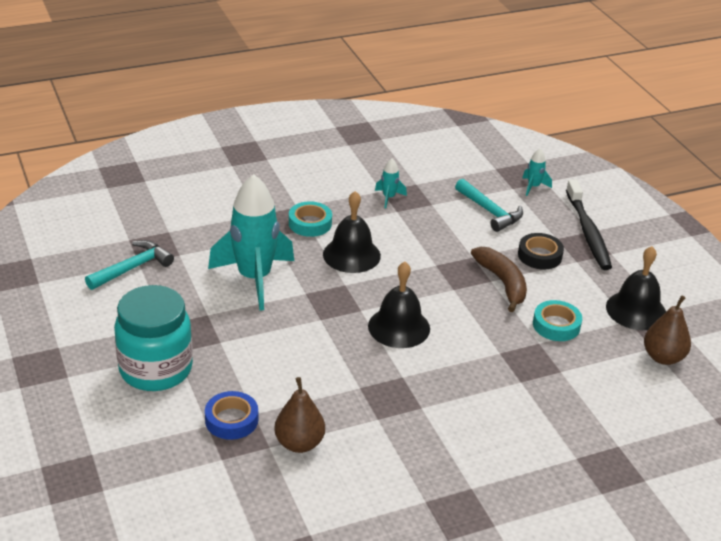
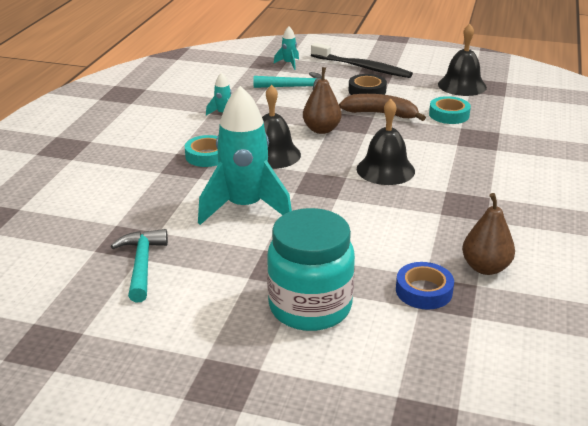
camera: 50 degrees left, 5 degrees down
(663, 357) = (518, 96): brown pear -> brown pear (321, 130)

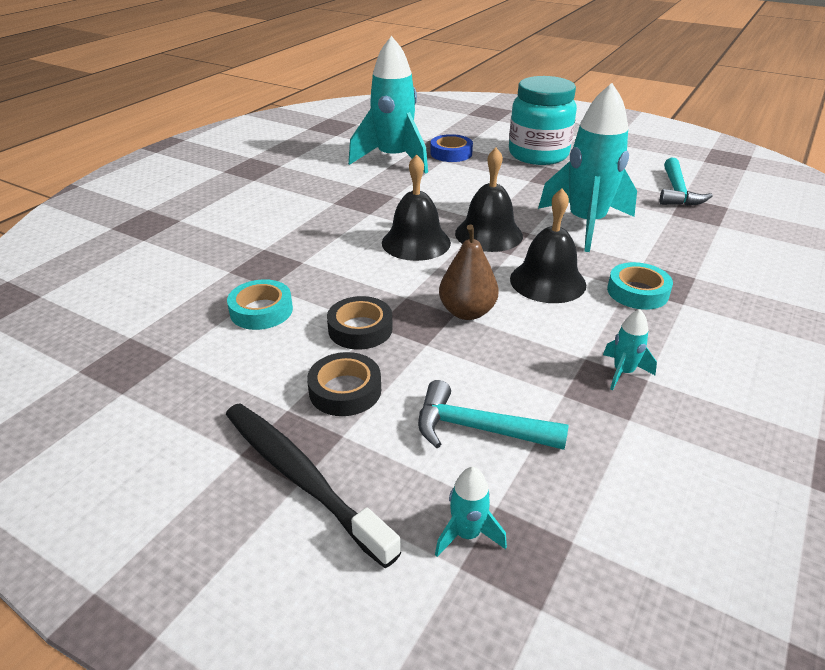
camera: 165 degrees left, 5 degrees up
(381, 114) = (360, 329): brown banana -> black tape
(462, 85) = (166, 374): black bell -> black bell (488, 234)
(485, 267) = (393, 159): brown pear -> turquoise rocket

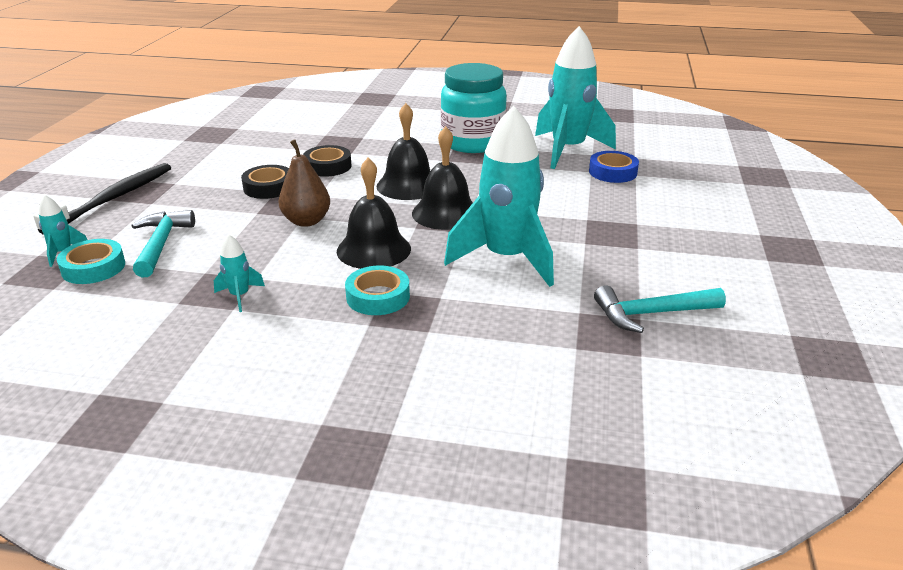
camera: 70 degrees right, 5 degrees down
(261, 311) = (279, 154): turquoise tape -> turquoise tape (93, 267)
(345, 390) = (196, 195): black tape -> black tape (328, 166)
(538, 155) = (664, 216): turquoise jar -> turquoise jar (472, 143)

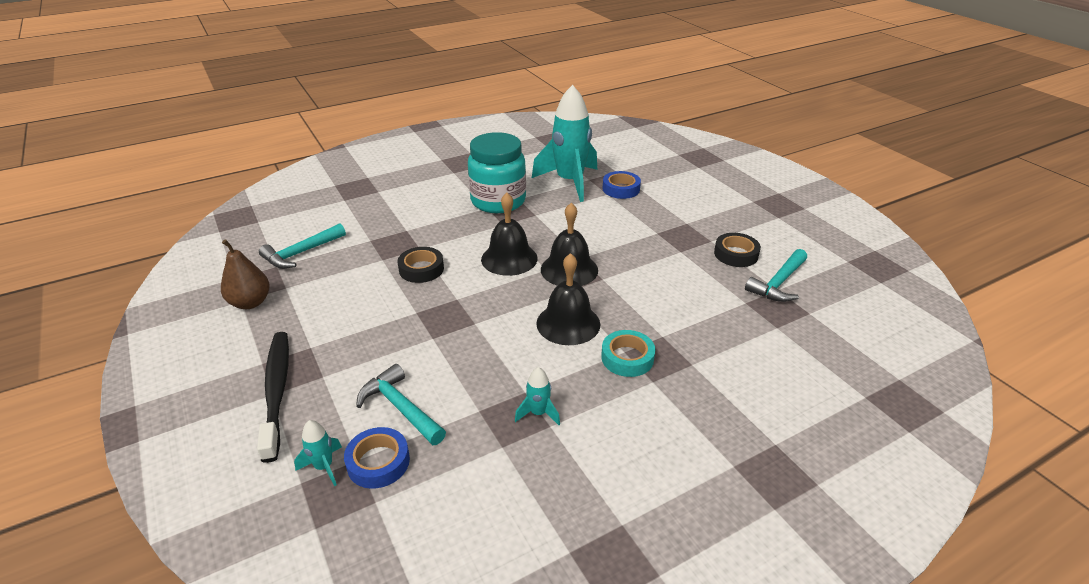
camera: 40 degrees left, 5 degrees up
(93, 267) = (378, 462): turquoise tape -> blue tape
(265, 126) = (301, 253): none -> turquoise hammer
(268, 187) = (404, 311): black tape -> black tape (736, 254)
(306, 221) = (484, 325): brown pear -> brown pear (250, 302)
(506, 259) = (657, 286): turquoise rocket -> none

